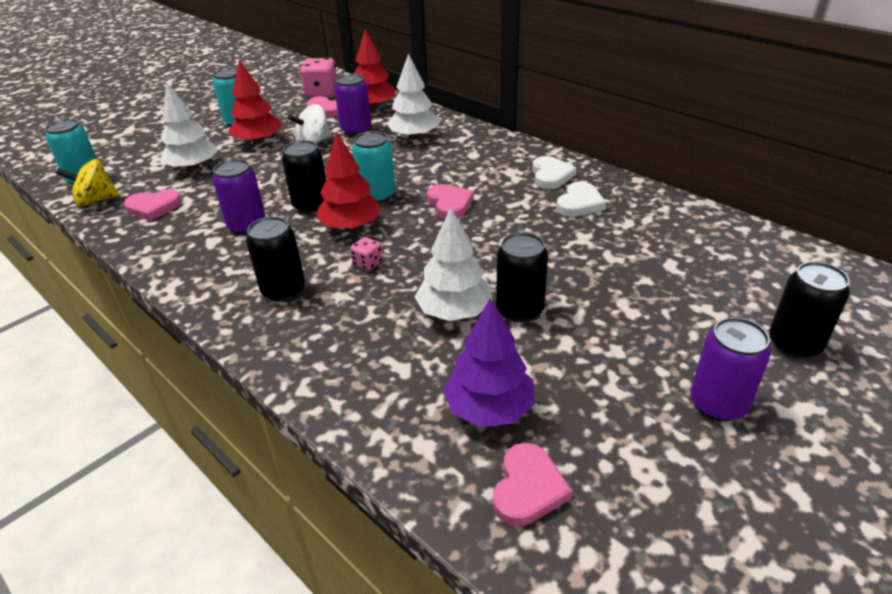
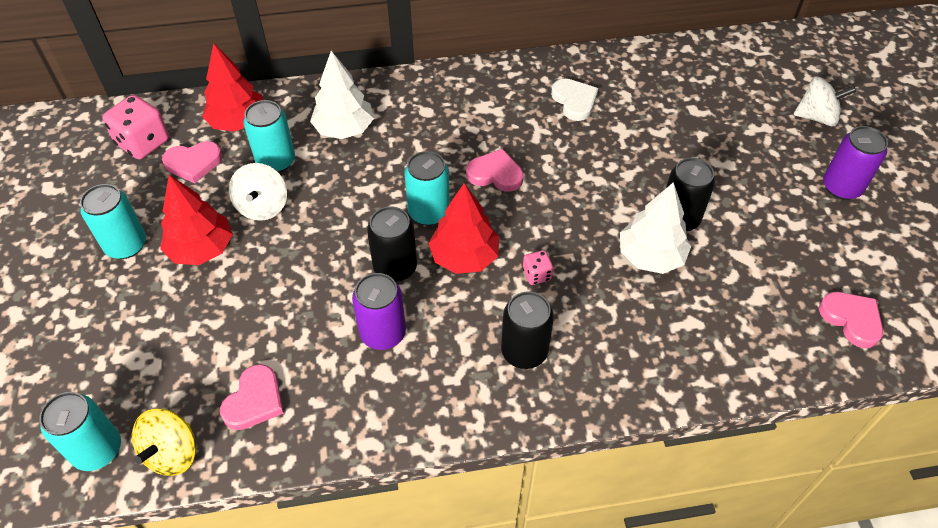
camera: 55 degrees left, 15 degrees up
(193, 168) = (197, 331): white tree -> none
(356, 130) = (276, 161): purple can -> turquoise can
(489, 408) = (770, 297): purple tree -> none
(551, 175) = (516, 89): white heart -> none
(794, 344) = (816, 117): black can -> white spinning top

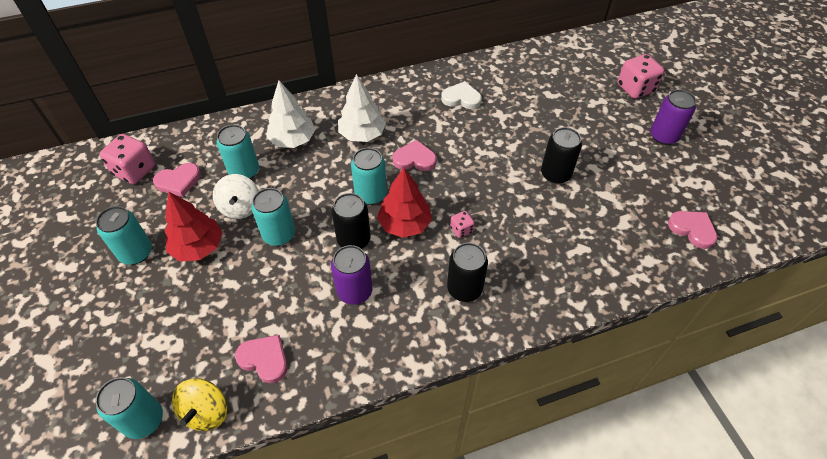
camera: 10 degrees left, 0 degrees up
(238, 122) = (208, 145): red tree -> none
(254, 400) = (264, 359): pink heart -> pink heart turned 75 degrees counterclockwise
(303, 247) = (279, 234): none -> turquoise can
(574, 101) = (461, 98): white heart -> white heart turned 45 degrees counterclockwise
(650, 256) = (541, 204): white tree -> white tree (362, 134)
(816, 117) = (635, 88): white spinning top -> pink dice

